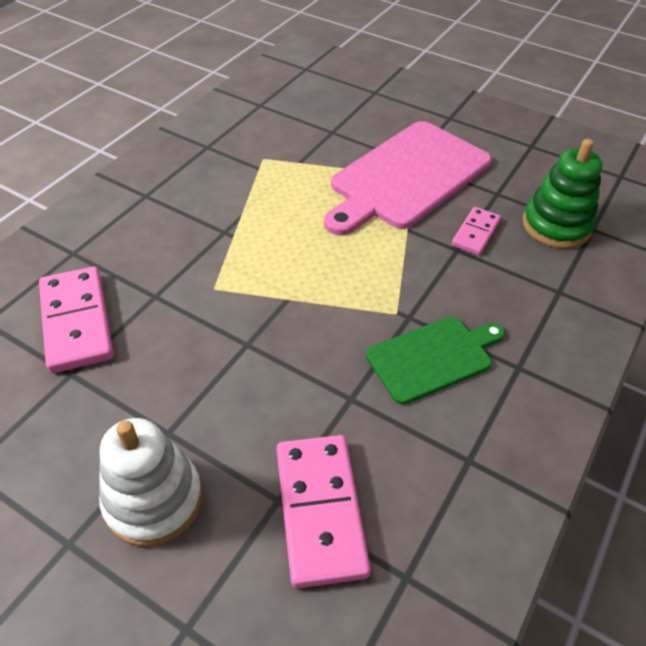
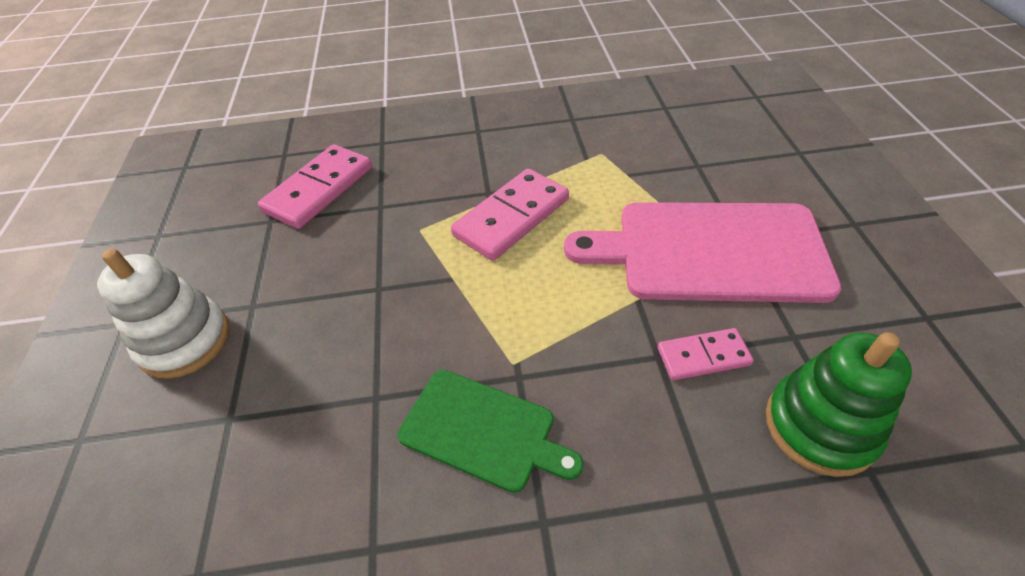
camera: 55 degrees right, 0 degrees up
(320, 510) = (234, 456): pink domino -> pink domino (511, 217)

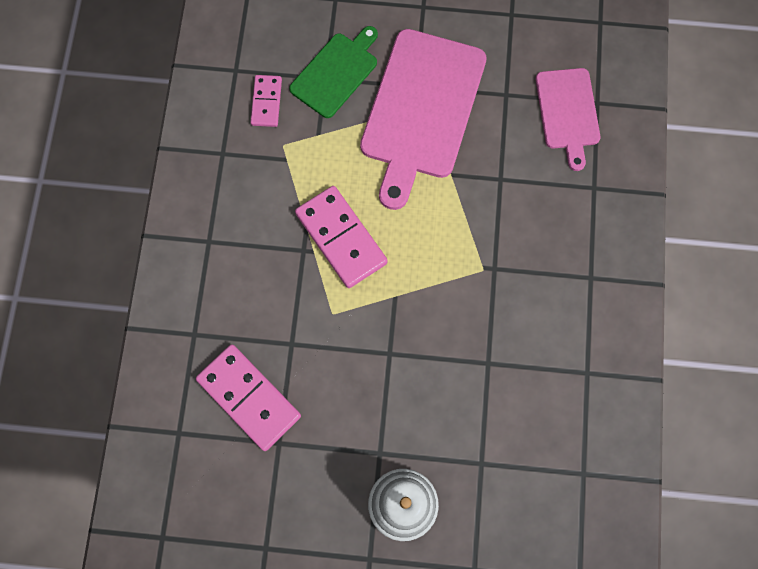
camera: 80 degrees left, 25 degrees up
(483, 431) = (528, 299): green cutting board -> green cutting board (336, 73)
(703, 356) = (507, 153): pink domino -> pink domino (266, 102)
(820, 426) = (567, 112): green stacking toy -> pink cutting board

